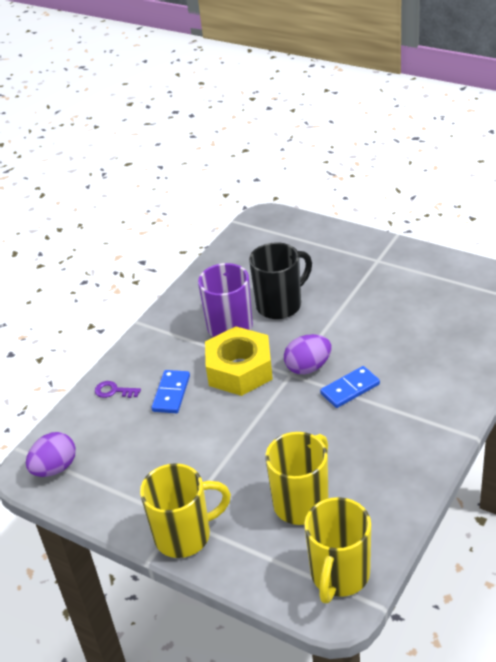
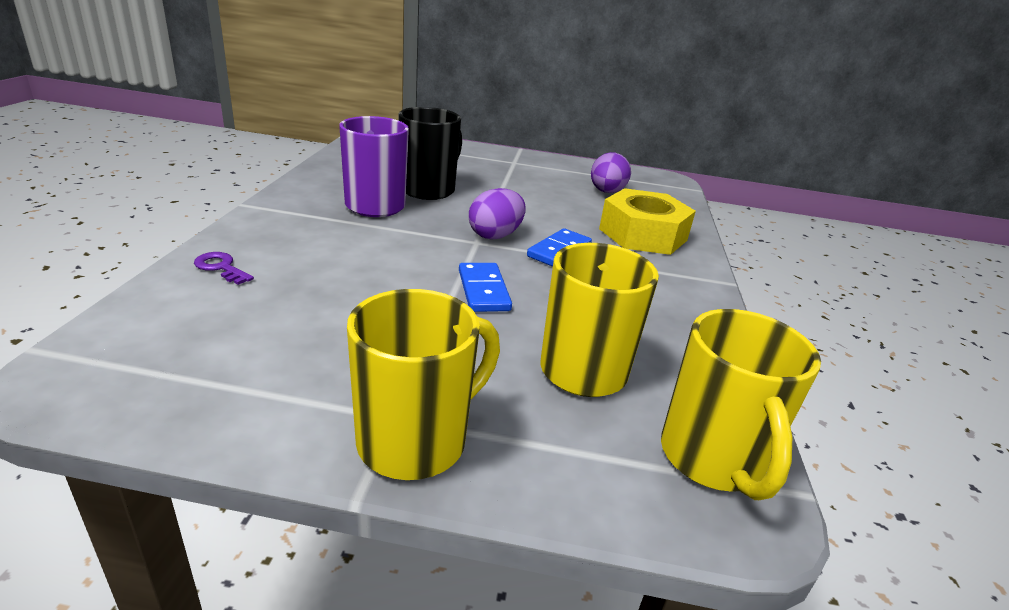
camera: 30 degrees left, 10 degrees down
(55, 468) = (119, 370): purple egg -> purple egg (606, 192)
(114, 391) = (221, 267): purple key -> purple key turned 45 degrees clockwise
(171, 393) = (317, 266): blue domino -> blue domino (483, 290)
(239, 370) = (407, 240): yellow nut -> yellow nut (642, 234)

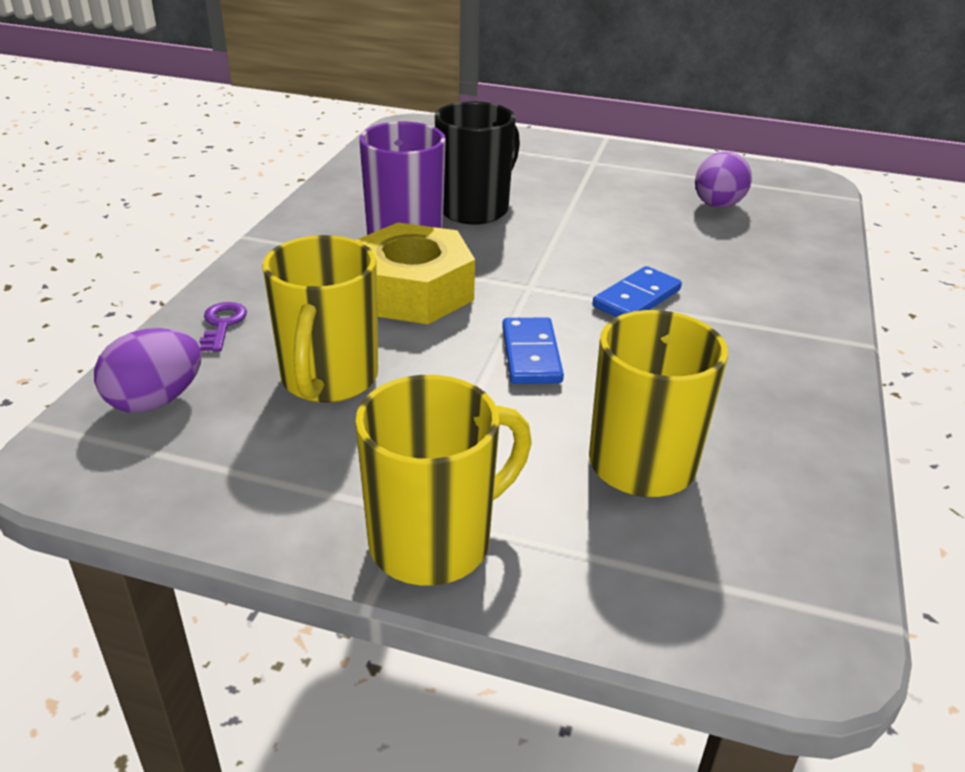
camera: 10 degrees right, 5 degrees up
(221, 267) = (222, 324): purple key -> purple key turned 45 degrees clockwise
(495, 235) = (555, 276): purple egg -> purple egg (155, 401)
(642, 234) = (756, 272): yellow nut -> yellow nut (412, 291)
(712, 459) = (783, 579): yellow mug -> yellow mug (328, 380)

